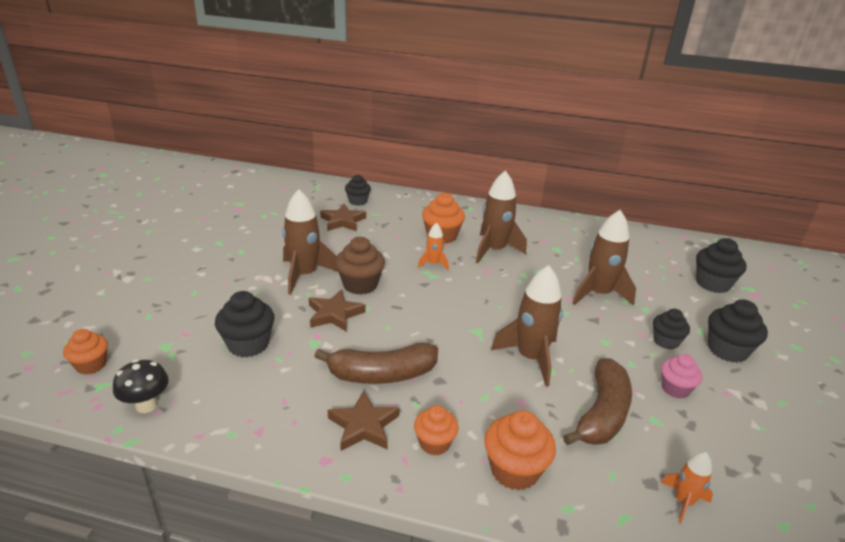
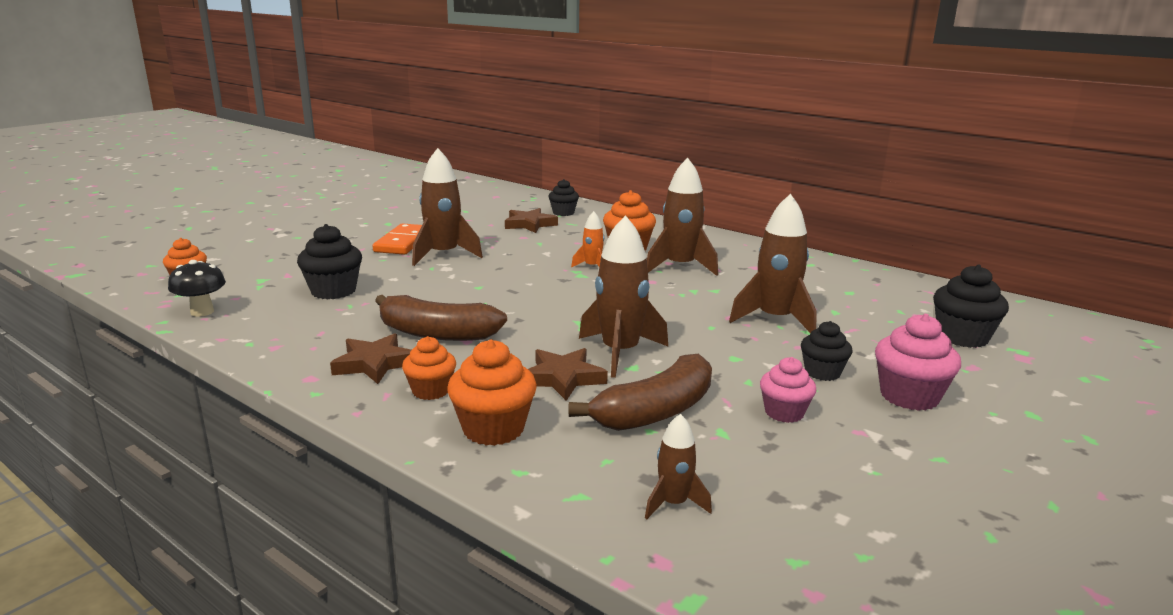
camera: 25 degrees right, 10 degrees down
(255, 266) = (403, 242): none -> orange domino
(334, 314) = (440, 285): brown star -> brown star (563, 378)
(360, 285) = (492, 270): brown cupcake -> none
(683, 502) = (673, 503): orange rocket -> brown rocket
(727, 350) = (909, 396): black cupcake -> pink cupcake

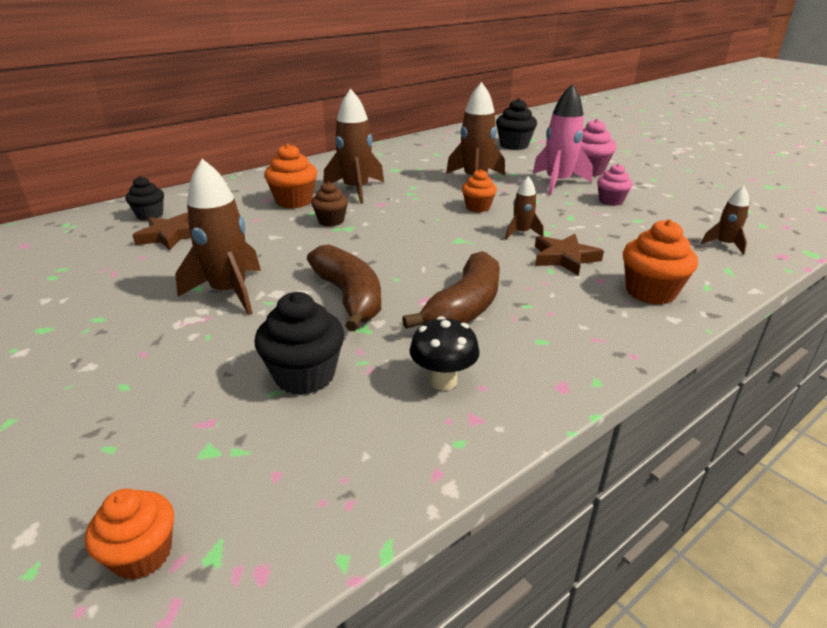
camera: 75 degrees left, 10 degrees up
(202, 312) = (322, 510): black mushroom -> black mushroom (443, 381)
(375, 363) = (530, 344): brown star -> none
(403, 242) = (151, 318): orange domino -> none
(431, 391) = (588, 315): orange cupcake -> orange cupcake (478, 207)
(592, 267) = (331, 221): orange rocket -> brown cupcake
(620, 353) = (521, 233): brown rocket -> brown rocket, size x0.52
(655, 412) = (614, 234): brown banana -> brown banana (349, 297)
(822, 372) = (558, 183): black cupcake -> pink rocket

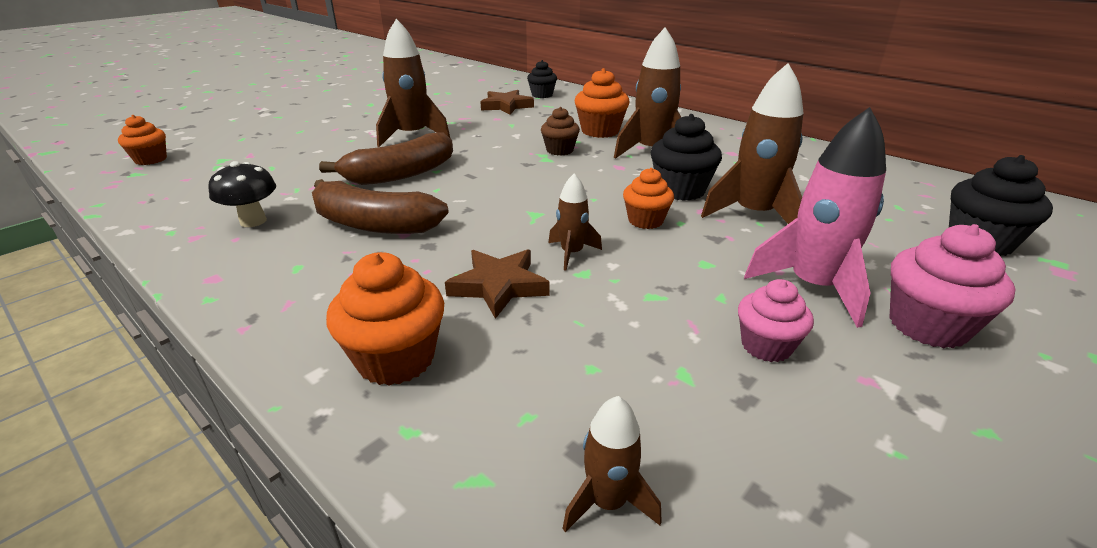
camera: 80 degrees right, 0 degrees up
(305, 375) = (287, 173): black cupcake -> black cupcake (680, 190)

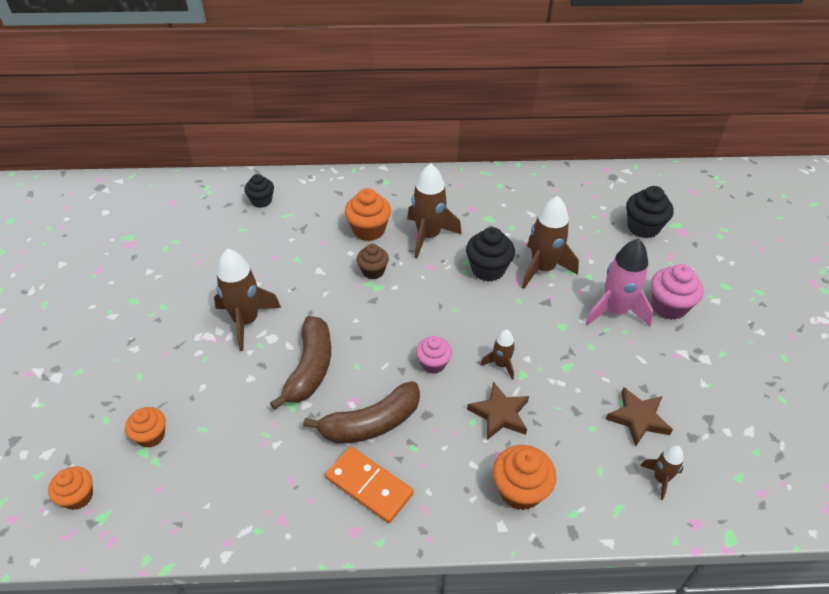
camera: 45 degrees left, 15 degrees up
(253, 221) = (293, 480): black mushroom -> none
(286, 258) = (369, 486): none -> orange domino
(506, 106) = (256, 235): brown star -> brown star (638, 418)
(645, 221) = (502, 311): orange cupcake -> orange cupcake (151, 436)
(766, 346) = (633, 363): pink cupcake -> pink cupcake (433, 363)

